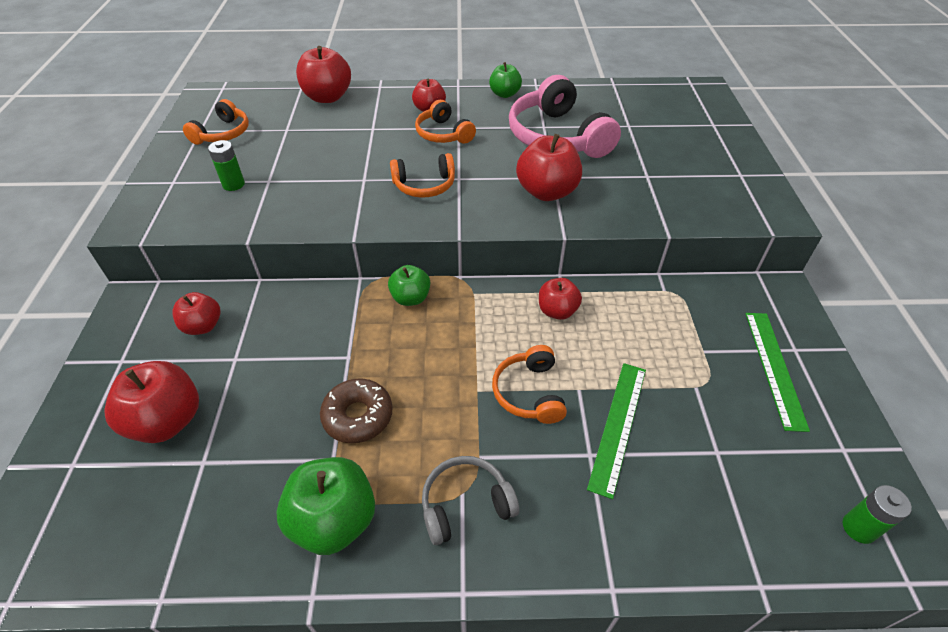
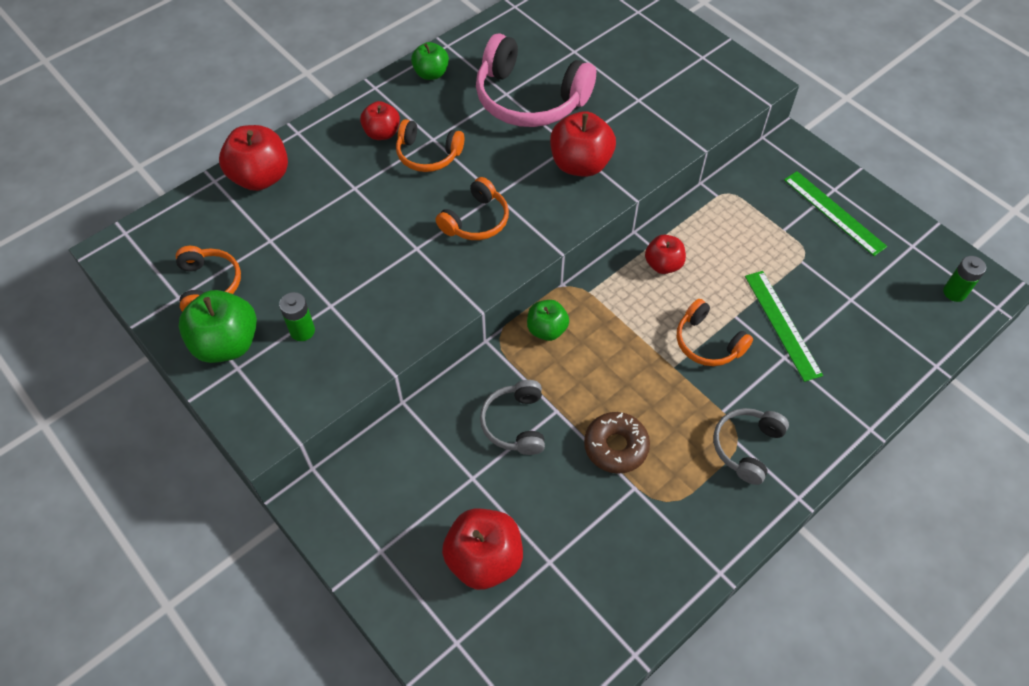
camera: 40 degrees left, 10 degrees up
(203, 326) = (410, 474): red apple -> none
(309, 344) = (515, 423): none -> grey headphones
(334, 520) = (681, 522): green apple -> green apple (227, 343)

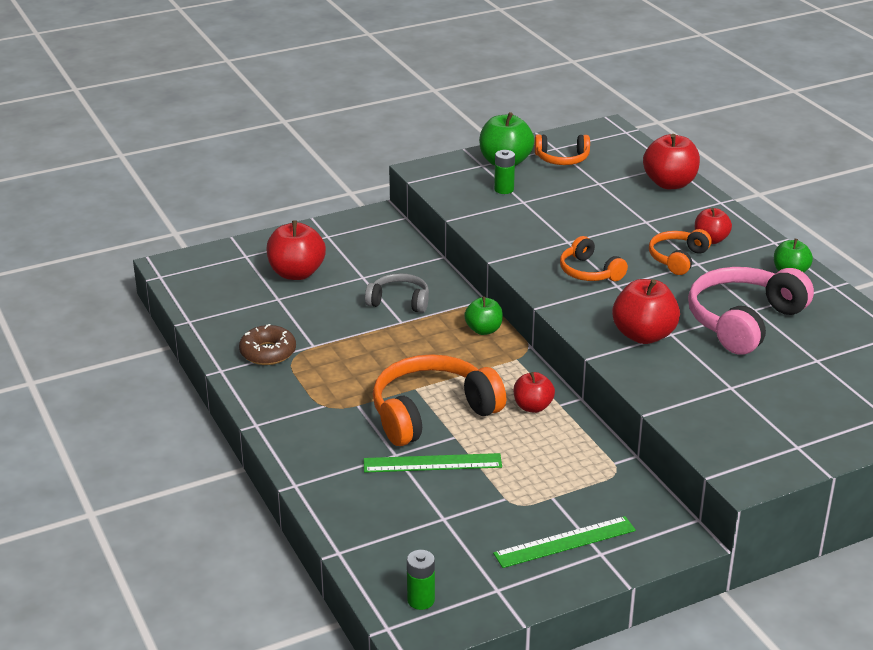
camera: 105 degrees right, 25 degrees down
(616, 446) = (354, 343): brown donut -> brown donut (268, 352)
(707, 342) = (432, 413): orange headphones -> orange headphones, size x1.80
(746, 447) = (316, 409): grey headphones -> none

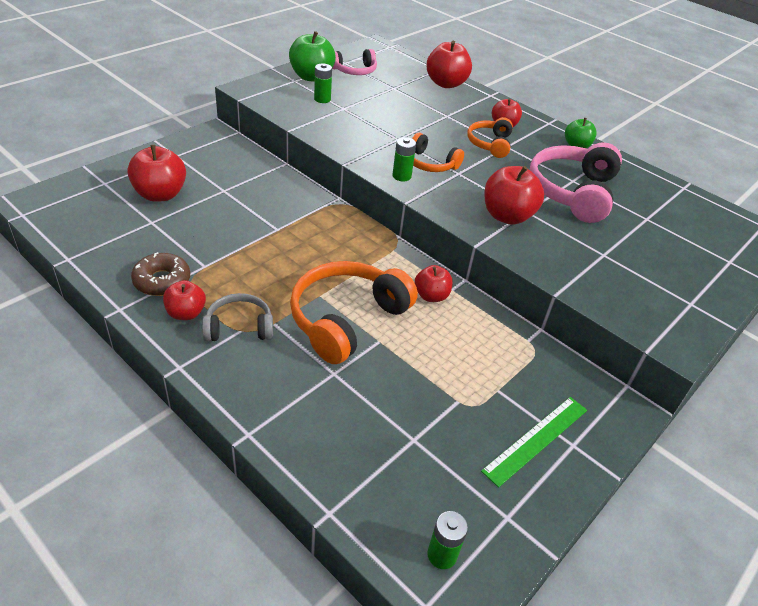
camera: 25 degrees left, 10 degrees up
(279, 383) = (186, 313): none -> red apple
(399, 301) = (266, 209): grey headphones -> grey headphones (239, 327)
(432, 463) = (373, 376): green ruler -> none
(483, 330) = (352, 226): green apple -> none
(547, 281) = (401, 176): none -> green battery
(562, 159) = (354, 70): orange headphones -> pink headphones

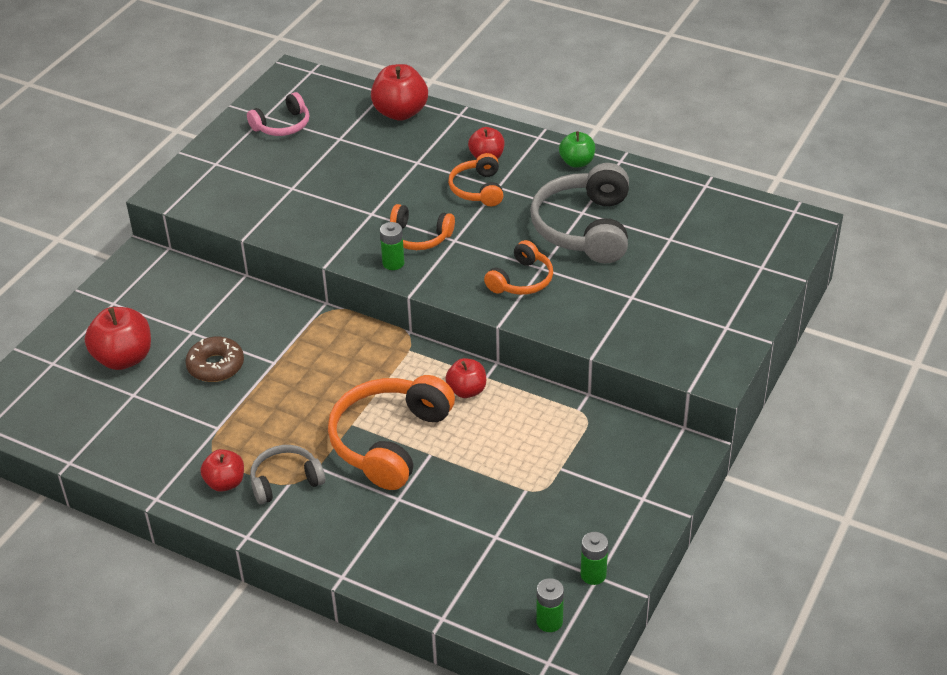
camera: 10 degrees left, 0 degrees up
(162, 281) = (182, 457): brown donut -> brown donut (216, 366)
(311, 77) = (234, 151): green apple -> none
(322, 99) = (262, 182): green battery -> green battery (593, 575)
(507, 216) = (521, 280): red apple -> orange headphones
(536, 439) = (607, 503): green ruler -> none
(572, 192) = (585, 228): pink headphones -> grey headphones

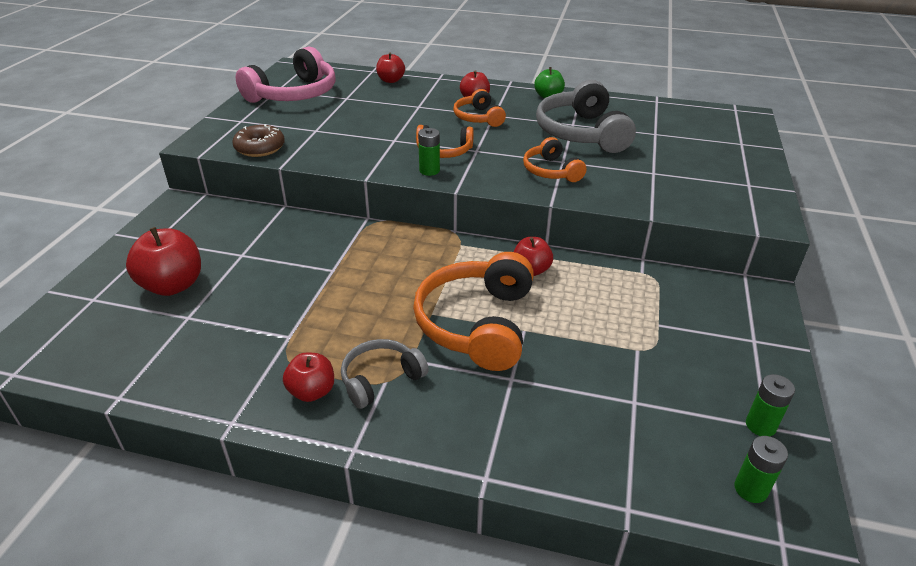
camera: 15 degrees left, 5 degrees down
(216, 366) = (273, 280): brown donut -> brown donut (260, 148)
(282, 125) = (294, 94): pink headphones -> pink headphones, size x1.80
(400, 113) = (391, 80): red apple -> red apple, size x0.62
(521, 280) = (551, 171): orange headphones -> orange headphones turned 135 degrees clockwise

